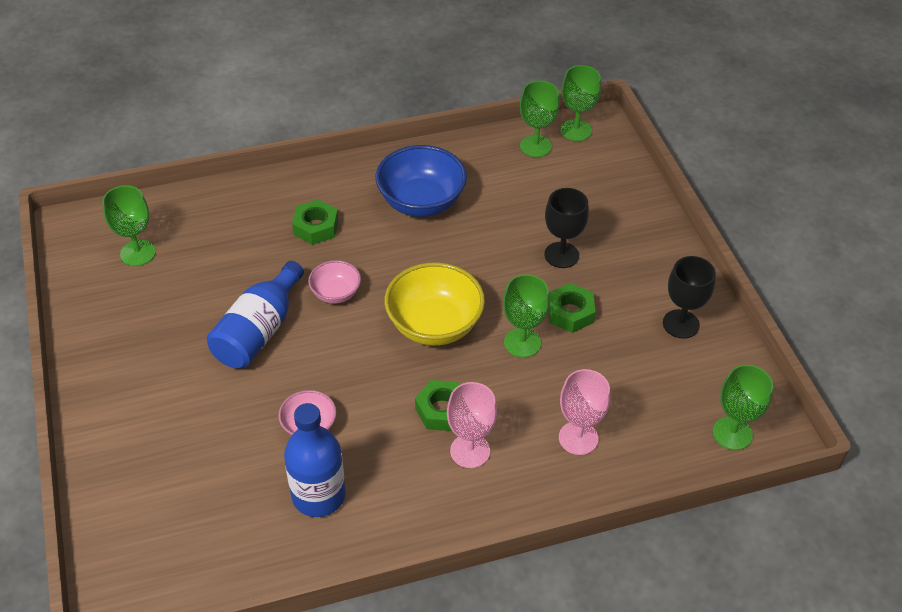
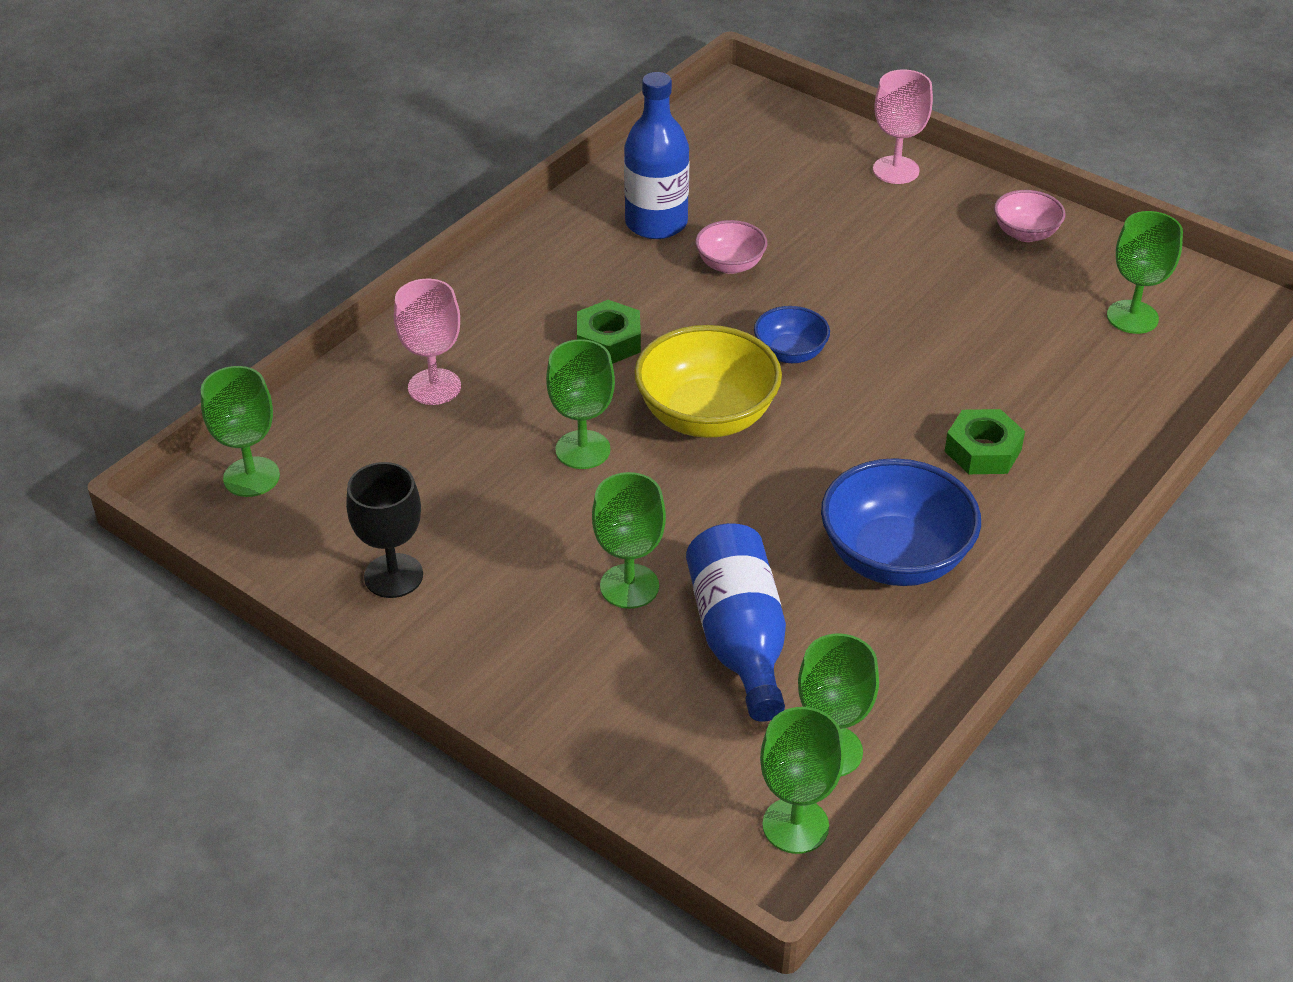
camera: 145 degrees right, 5 degrees down
(259, 331) = (891, 314): blue bottle -> blue bottle (739, 639)
(336, 293) = (859, 391): pink bowl -> pink bowl (1025, 233)
(345, 338) = (790, 353): none -> blue bowl
(470, 451) = (543, 322): pink goblet -> pink goblet (896, 170)
(561, 255) = (629, 586): black goblet -> green goblet
(570, 313) = (552, 515): green nut -> none

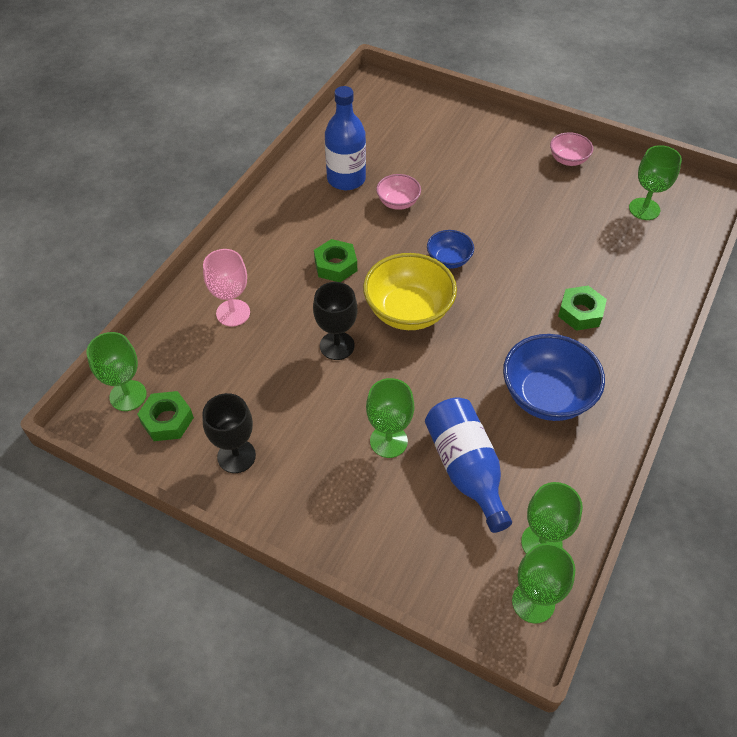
camera: 10 degrees left, 10 degrees up
(302, 516) = (167, 420): none -> green nut
(583, 450) = (337, 346): green goblet -> black goblet
(896, 170) = (481, 126): pink goblet -> none

